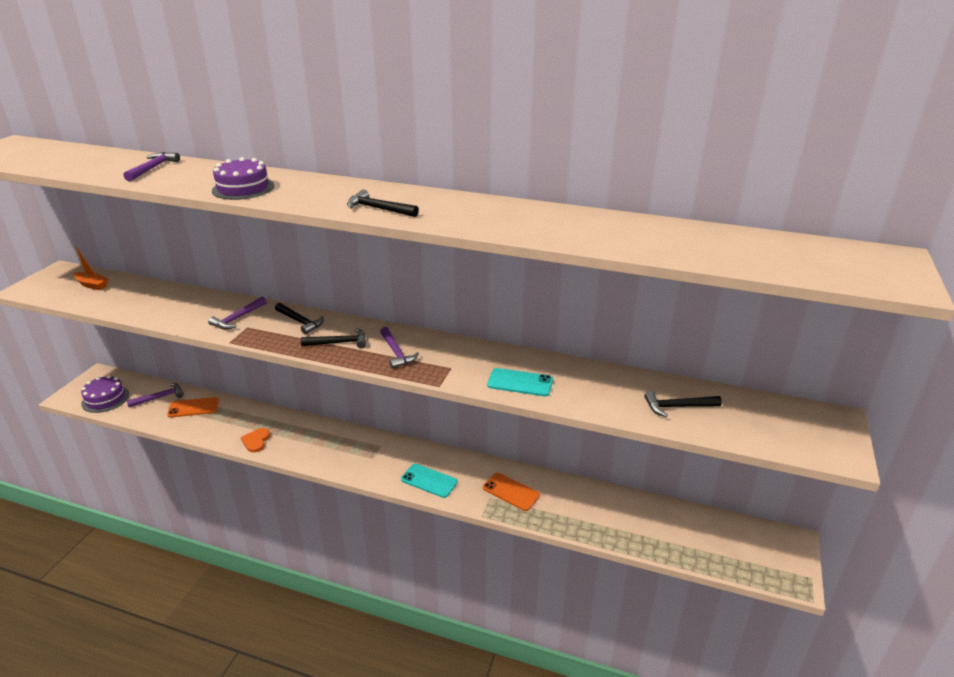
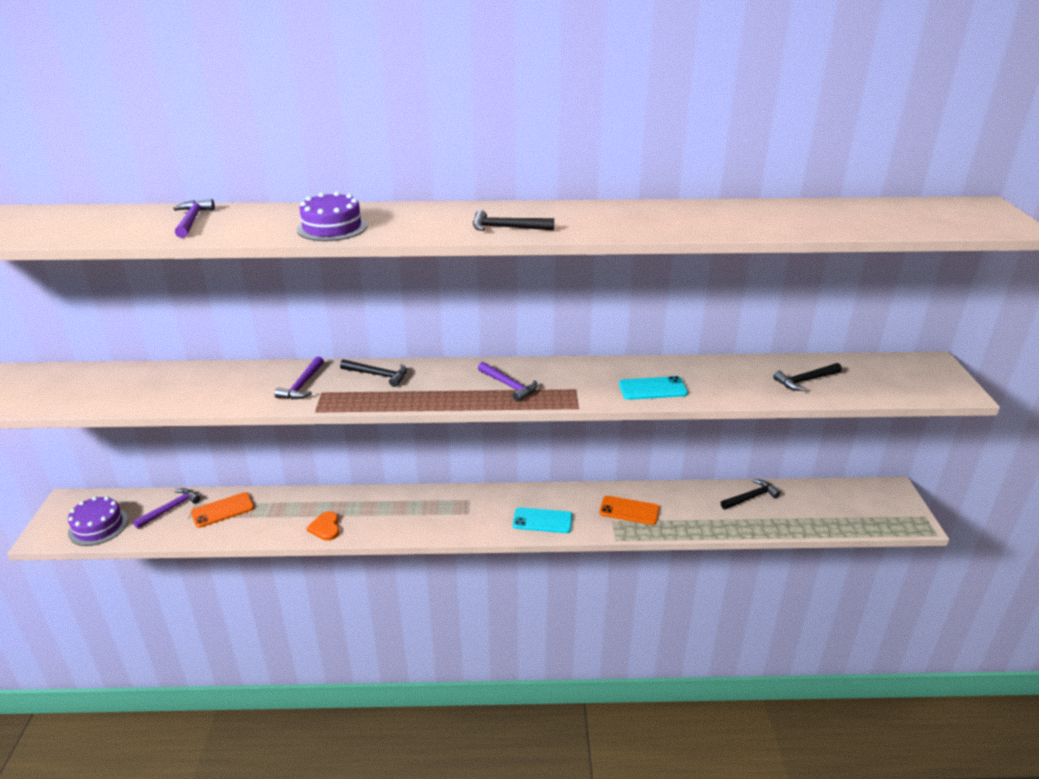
camera: 20 degrees left, 0 degrees up
(92, 285) = (79, 383): orange boat -> none
(339, 343) = (440, 388): black hammer -> black hammer (750, 497)

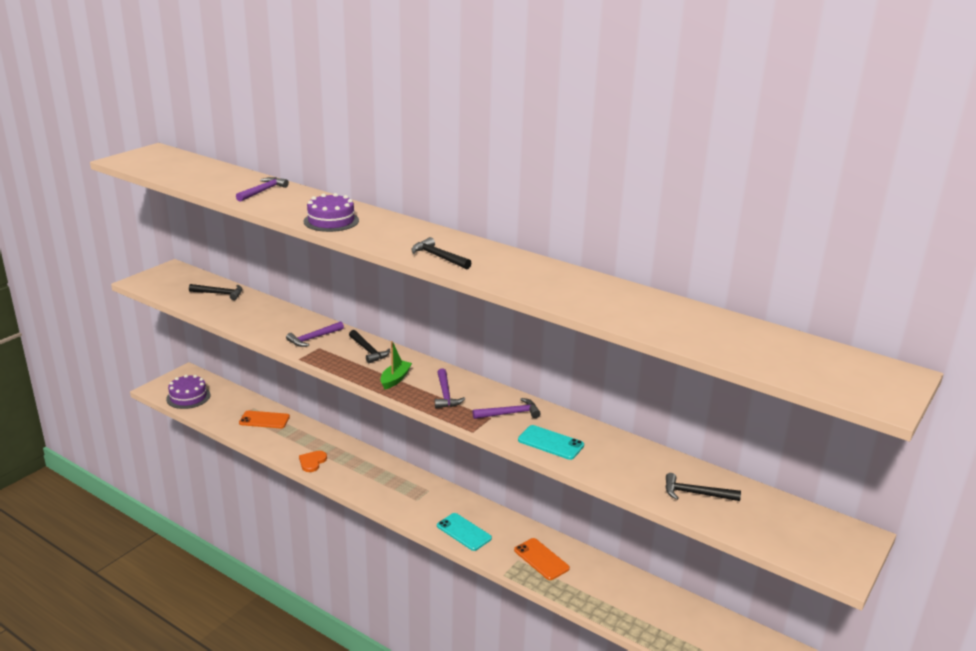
camera: 35 degrees right, 5 degrees down
(170, 509) = (236, 405): purple hammer -> purple hammer (509, 413)
(443, 391) = (395, 379): none -> green boat
(750, 497) = (663, 603): black hammer -> black hammer (219, 293)

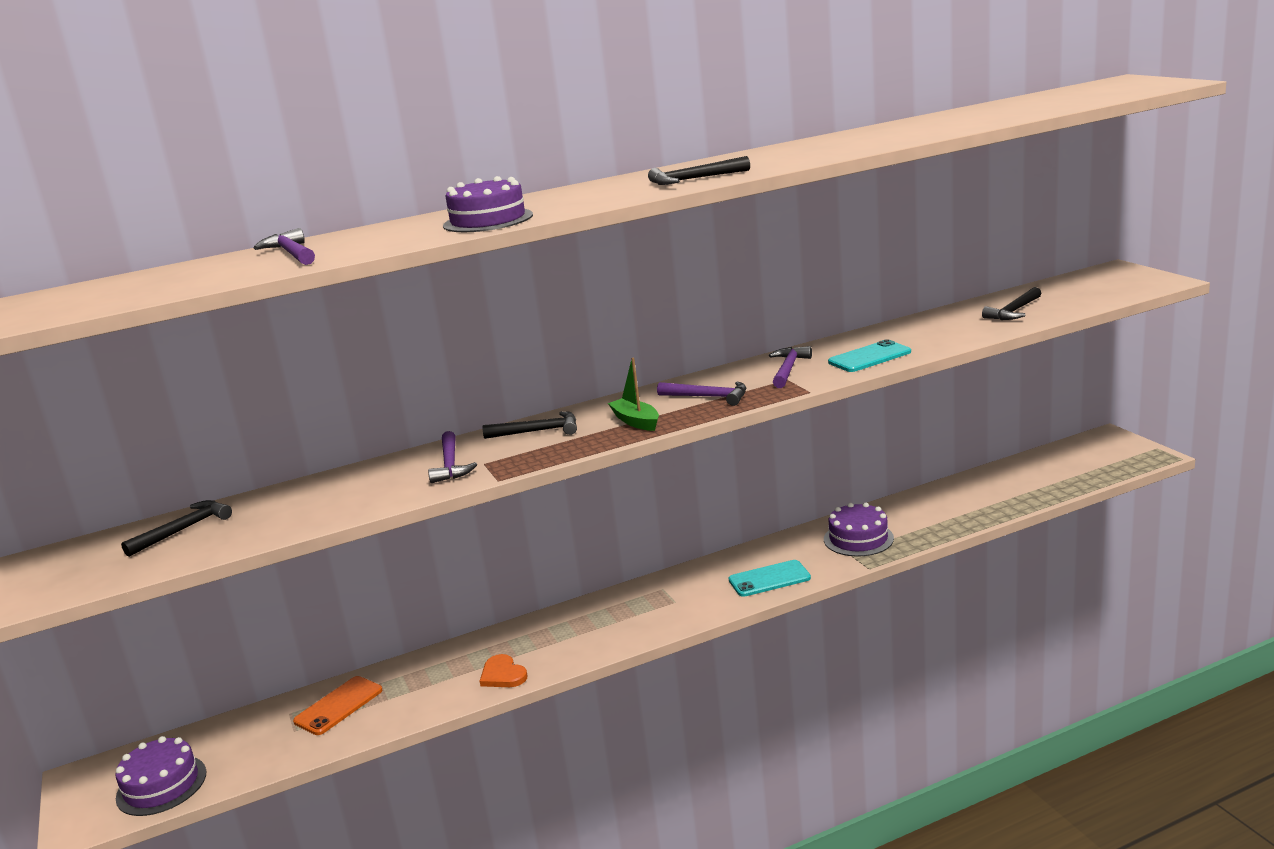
camera: 55 degrees left, 5 degrees down
(541, 559) = (858, 539): orange phone -> purple cake

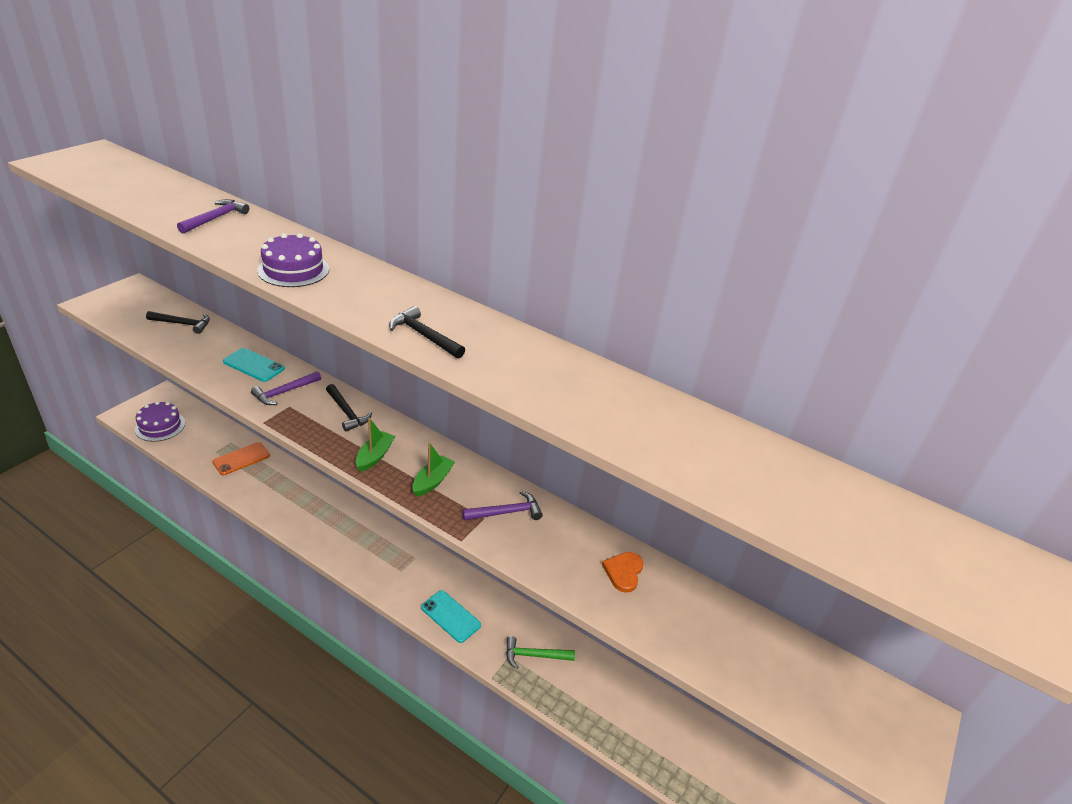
camera: 50 degrees right, 15 degrees up
(339, 706) = (241, 459): orange phone -> orange phone turned 45 degrees counterclockwise
(503, 674) = (289, 517): orange heart -> orange heart (623, 572)
(708, 397) = (432, 481): purple hammer -> green boat
(858, 539) = (534, 655): purple cake -> green hammer
(869, 357) = (553, 559): turquoise phone -> turquoise phone (254, 365)
(1014, 311) = (725, 645): black hammer -> none

